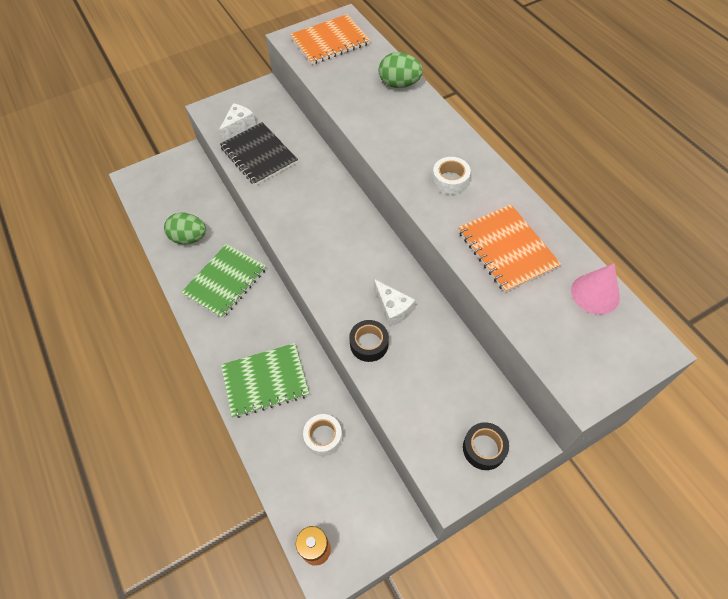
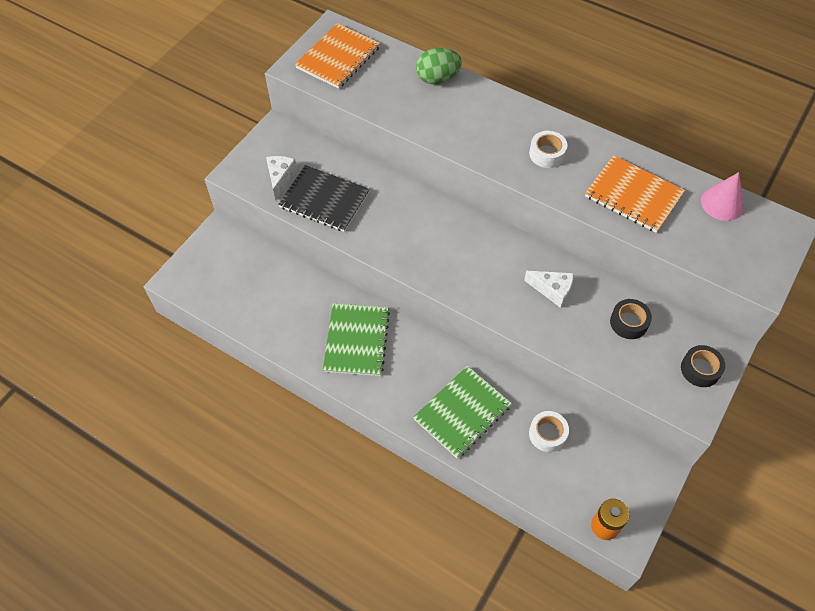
camera: 30 degrees left, 0 degrees up
(189, 238) = (287, 315): green egg -> none
(369, 344) = (554, 330): black tape -> black tape (629, 322)

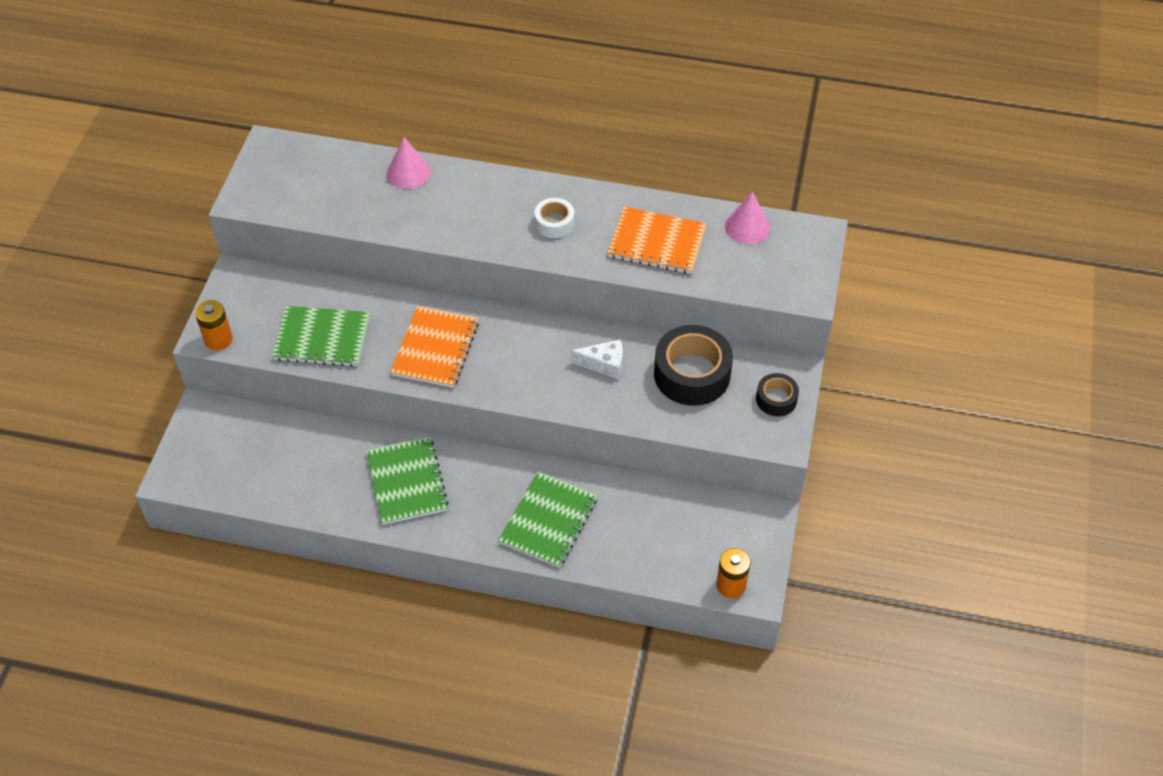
camera: 20 degrees left, 5 degrees down
(243, 178) = (218, 339): none -> orange battery
(280, 178) = (262, 328): white cheese -> none
(324, 200) = (322, 338): black notebook -> green notebook
(338, 58) = (287, 177): orange notebook -> orange notebook (435, 348)
(437, 78) = (408, 172): green egg -> pink cone
(547, 434) = (644, 515): white tape -> none
(629, 322) = (692, 374): black tape -> black tape, size x1.89

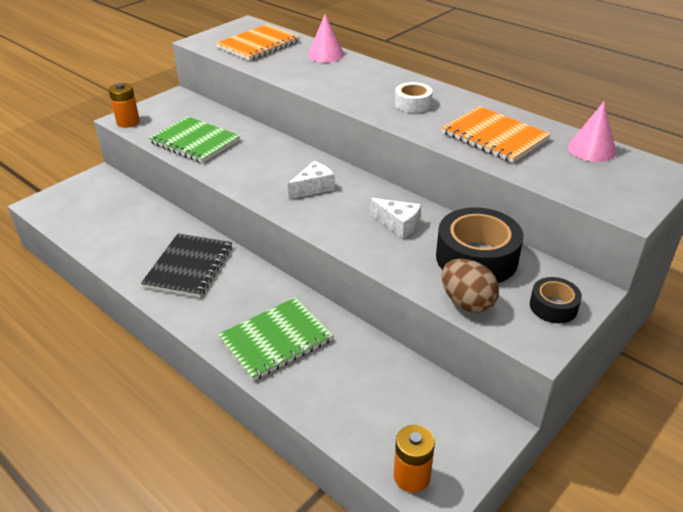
camera: 30 degrees right, 15 degrees down
(407, 482) = (189, 267): green notebook -> black notebook
(435, 348) = (268, 172): orange notebook -> orange notebook (258, 45)
(495, 351) = (313, 188): none -> white cheese
(709, 425) = (467, 302): none -> brown egg

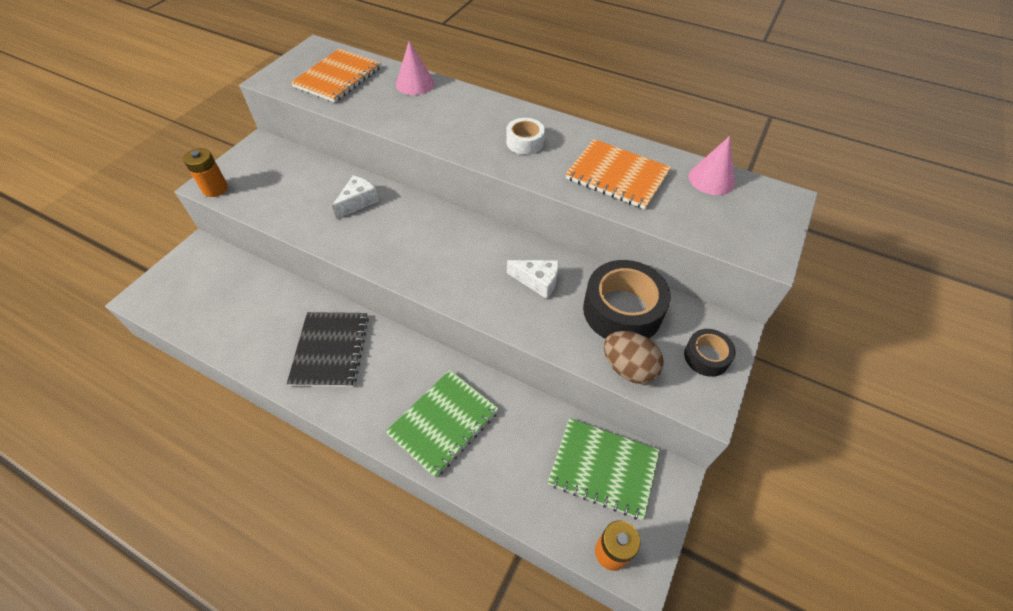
camera: 15 degrees left, 15 degrees up
(195, 142) = (298, 205): green notebook -> green notebook (603, 468)
(313, 188) = (441, 248): white cheese -> white cheese (358, 202)

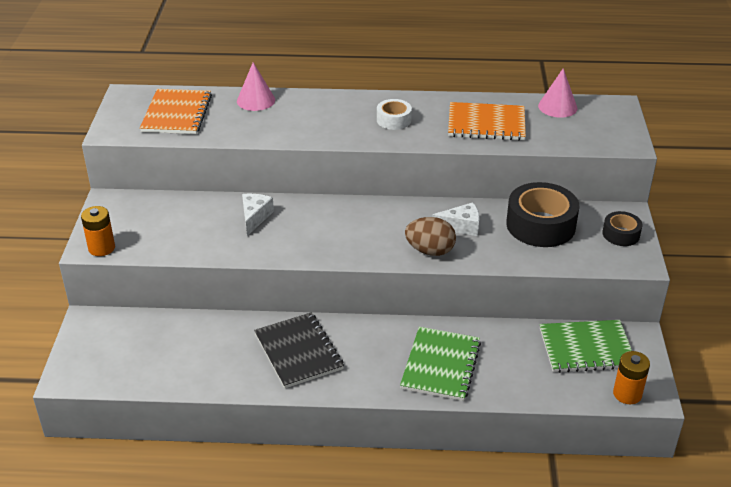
camera: 25 degrees left, 15 degrees down
(628, 368) = (571, 259): brown egg -> brown egg (430, 251)

